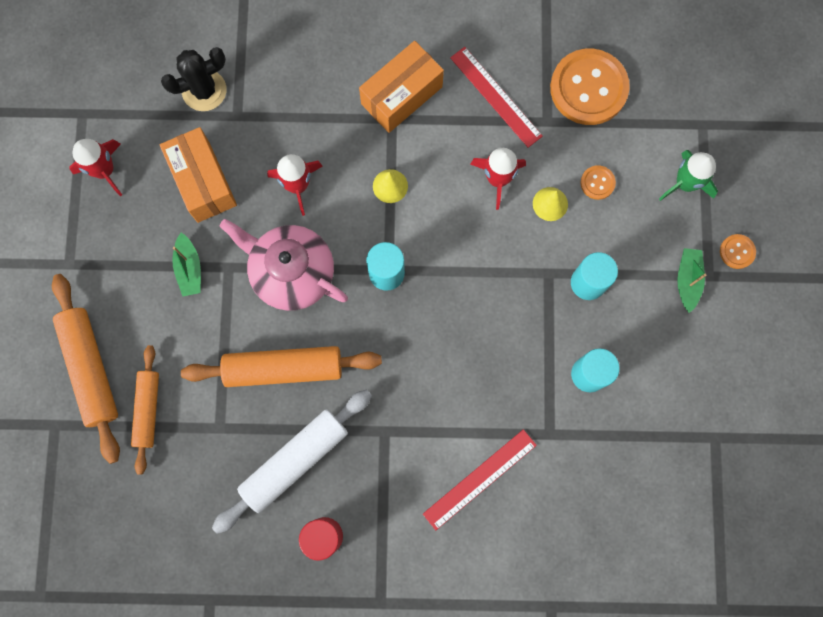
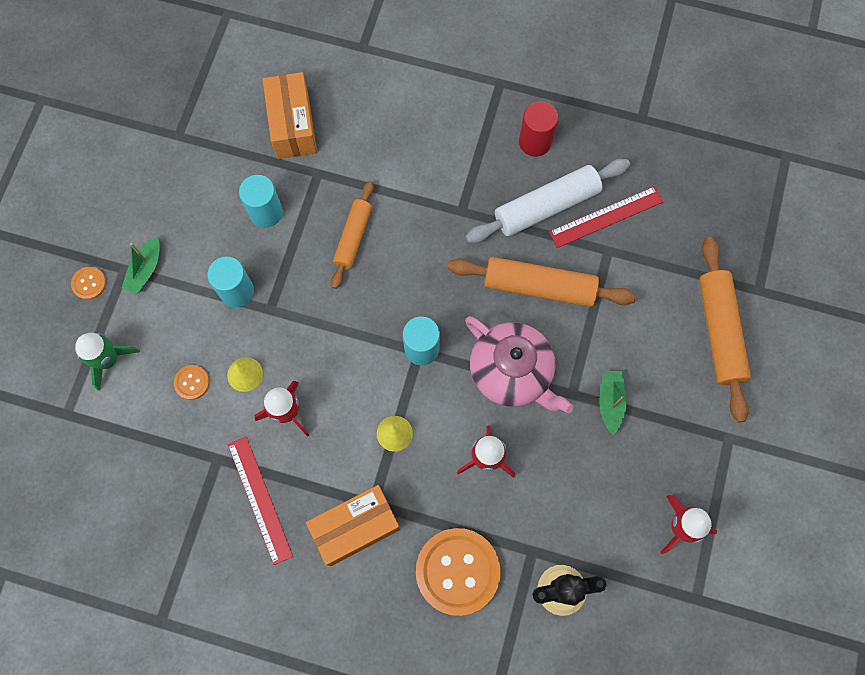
camera: 165 degrees left, 5 degrees down
(148, 409) = (671, 282): orange rolling pin -> orange rolling pin (353, 237)
(203, 182) = (581, 487): orange box -> orange box (292, 125)
(479, 479) = (390, 153): red ruler -> red ruler (606, 217)
(588, 88) = (163, 483): orange button -> orange button (457, 571)

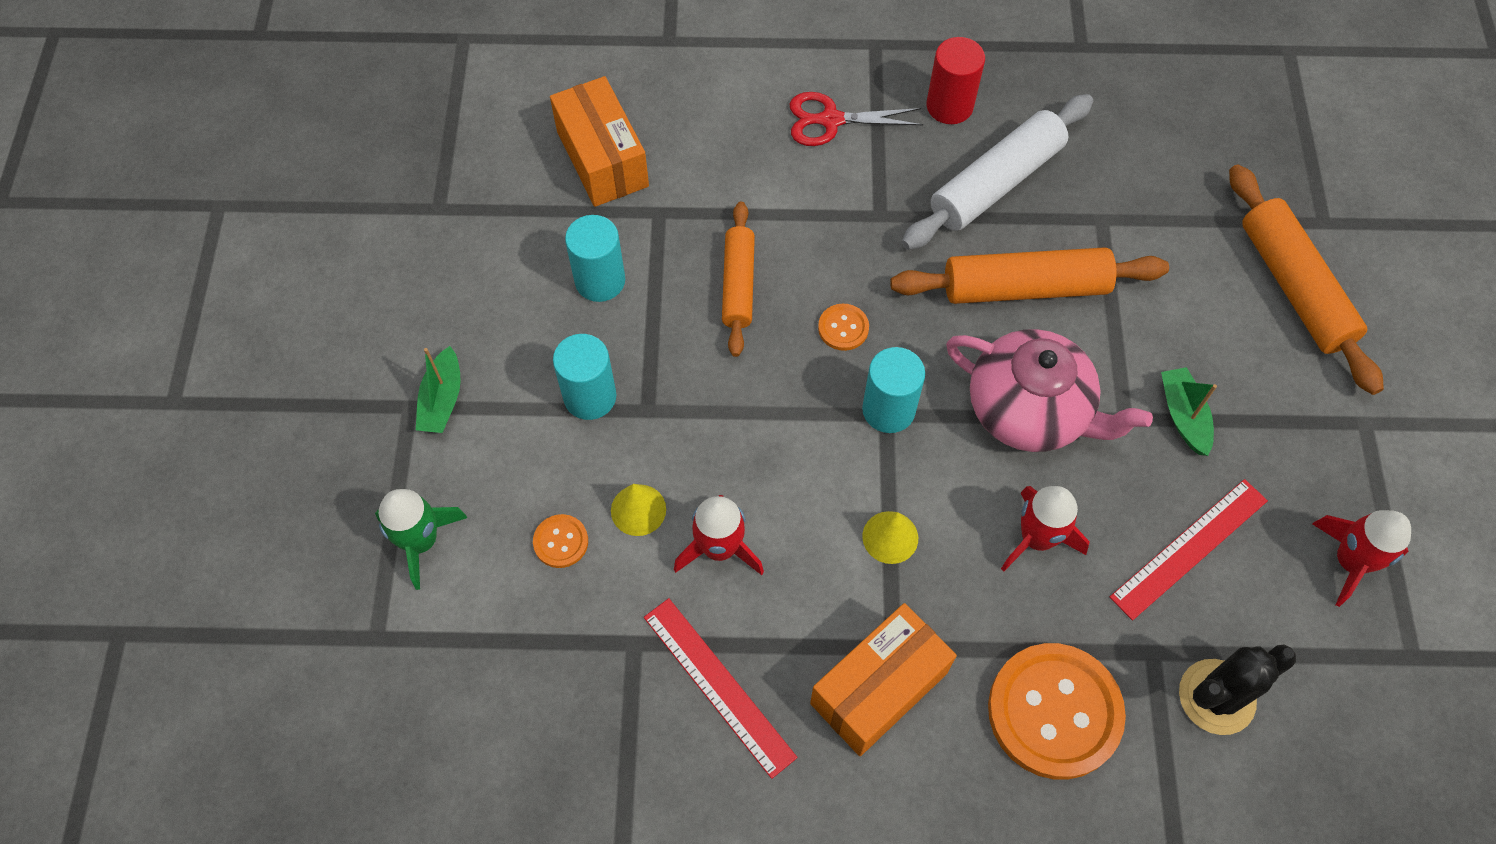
camera: 15 degrees left, 10 degrees down
(89, 283) = (360, 439): orange button -> orange button (843, 328)
(451, 133) = (830, 120): none -> red scissors
(606, 217) = (1082, 177): red ruler -> red ruler (1189, 548)

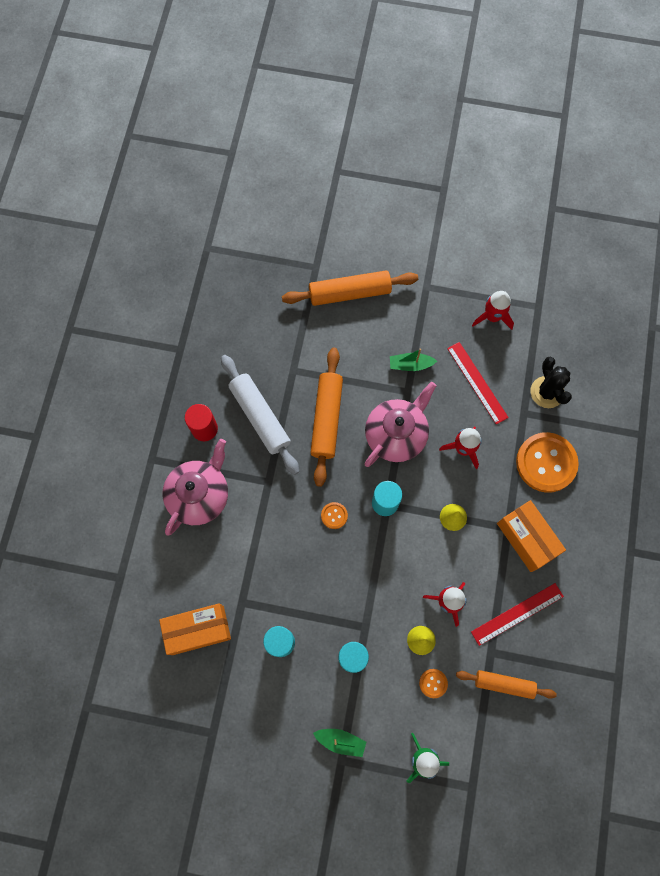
camera: 80 degrees left, 10 degrees up
(738, 285) = (297, 566): orange rolling pin -> orange rolling pin (504, 684)
(830, 120) = (199, 495): red scissors -> pink teapot

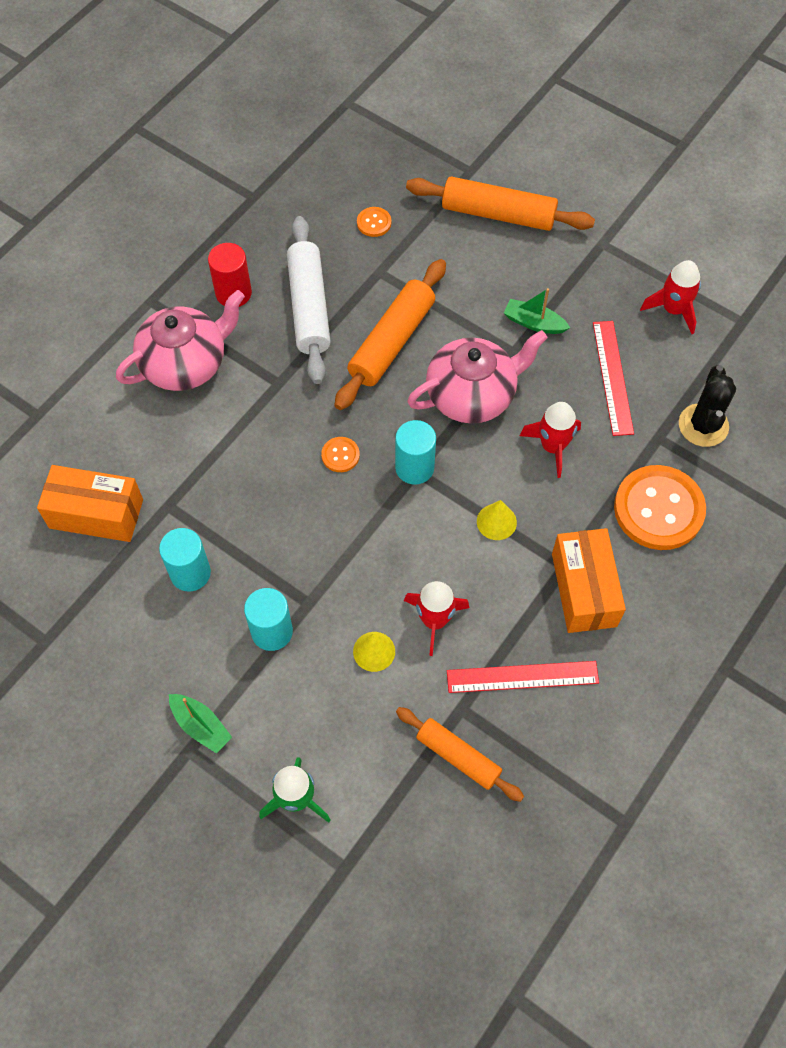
camera: 25 degrees right, 10 degrees down
(433, 683) = (361, 711): orange button -> orange button (374, 223)

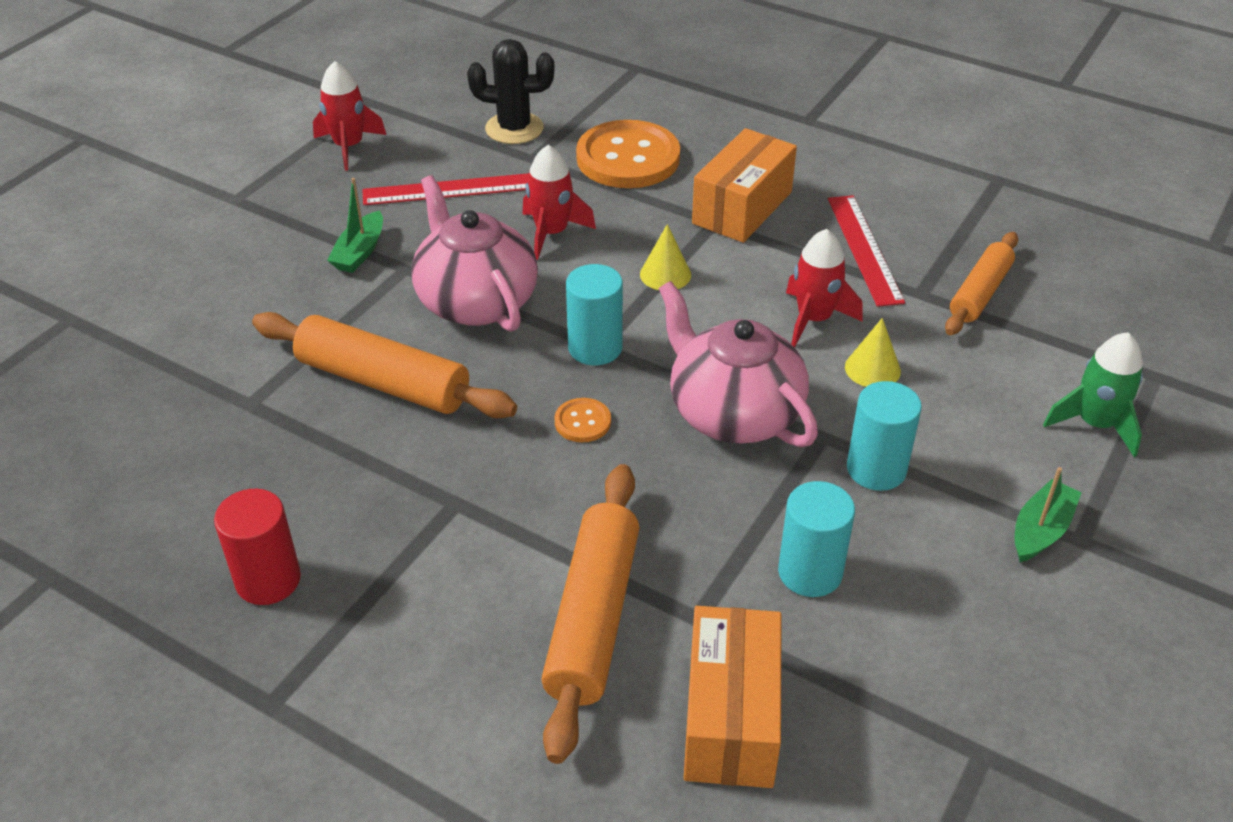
camera: 95 degrees left, 20 degrees down
(185, 363) = (415, 630): pink teapot -> pink teapot (733, 413)
(309, 307) = (309, 479): white rolling pin -> none
(374, 223) = (149, 416): orange button -> none
(498, 214) = (162, 289): orange rolling pin -> orange rolling pin (593, 618)
(584, 590) = (742, 207): orange box -> orange box turned 45 degrees counterclockwise

